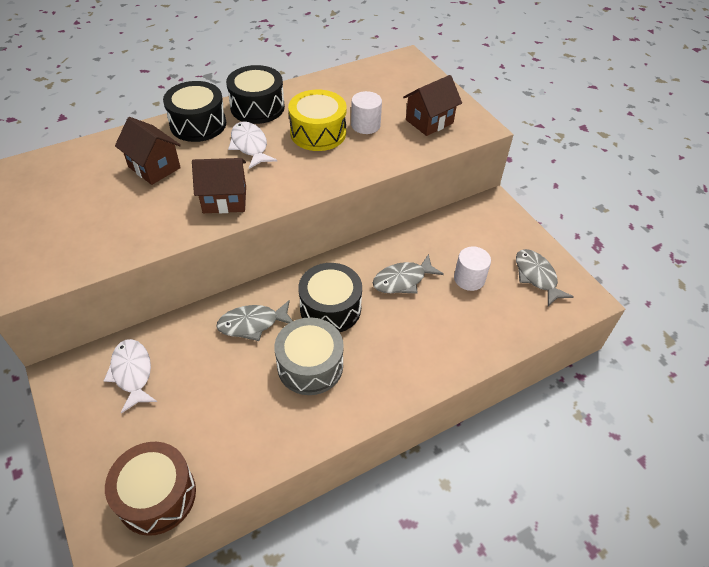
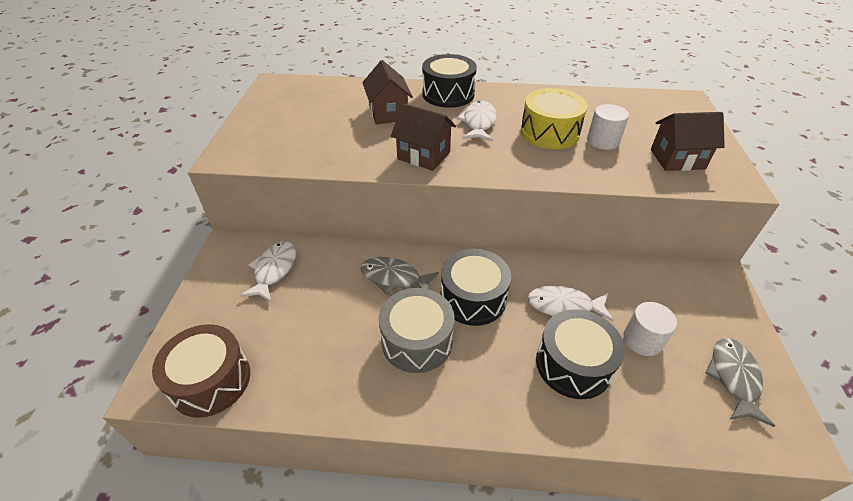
camera: 35 degrees right, 5 degrees down
(257, 107) = (508, 97): black drum -> black drum (573, 364)
(402, 280) = (564, 306): grey fish -> white fish

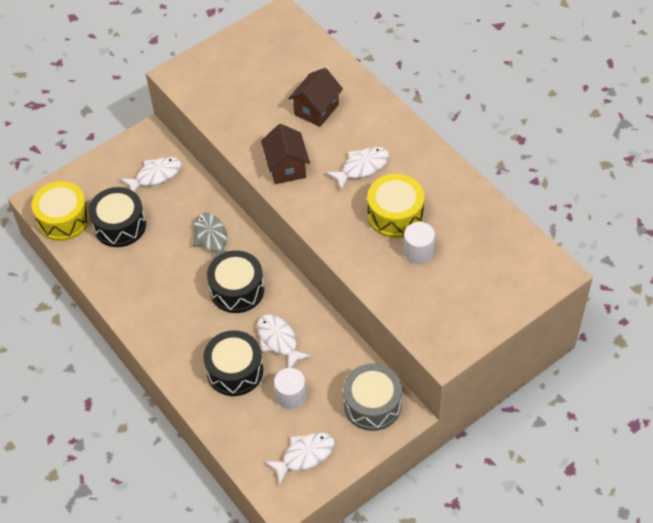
camera: 50 degrees right, 10 degrees up
(211, 380) = (63, 219): brown drum -> yellow drum
(417, 341) = (176, 286): grey drum -> grey drum (372, 404)
(448, 94) = (383, 122): black drum -> black drum (120, 225)
(677, 159) = (440, 306): brown house -> none
(733, 378) = (305, 455): grey fish -> white fish

